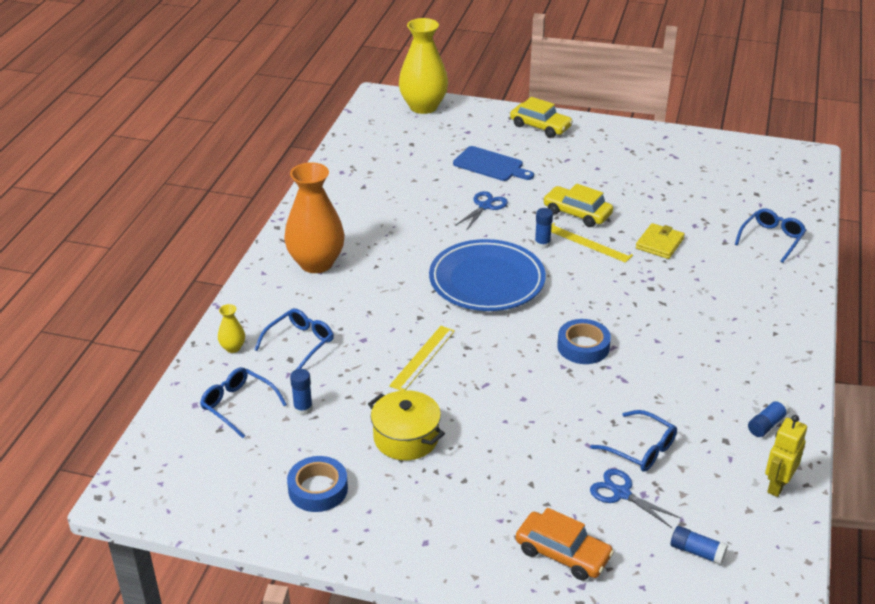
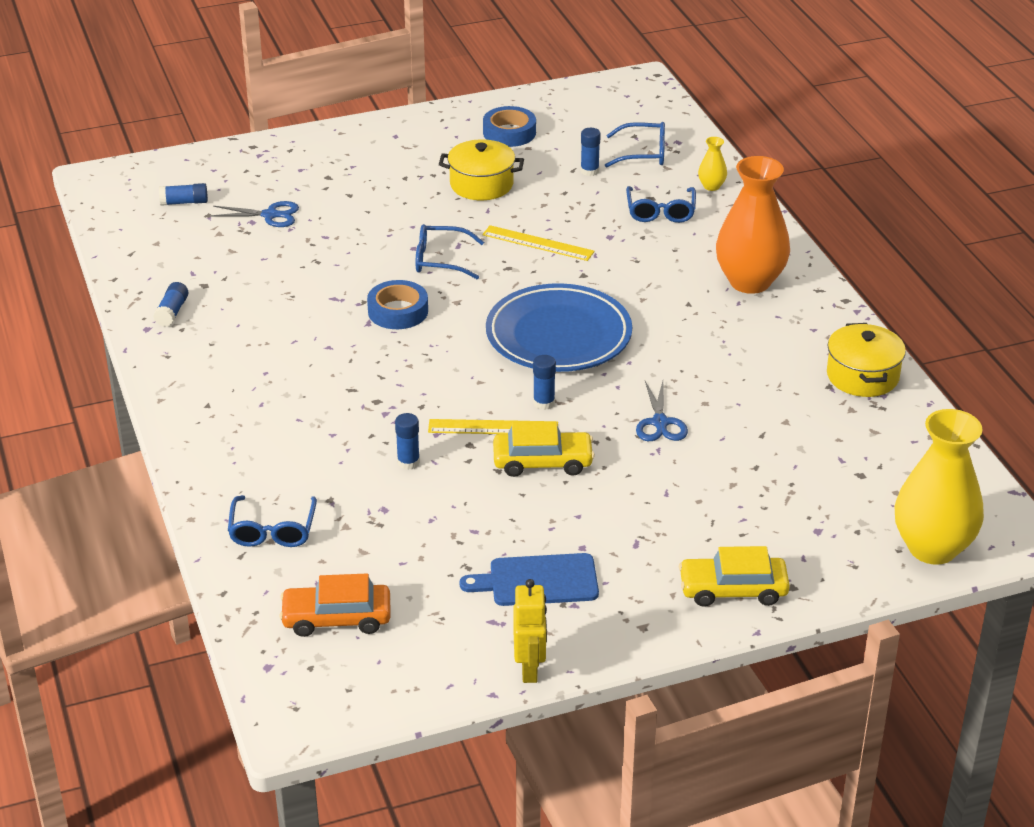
camera: 145 degrees right, 0 degrees up
(337, 184) = (862, 376): none -> yellow pot
(422, 358) = (538, 243): yellow ruler -> yellow ruler turned 60 degrees counterclockwise
(491, 165) = (722, 487): blue cutting board -> blue cutting board (538, 581)
(562, 553) = (287, 165): orange car -> orange car (337, 618)
(640, 449) = (277, 250): blue glasses -> blue glasses (441, 260)
(659, 243) = (408, 462): yellow wallet -> blue glue stick
(777, 485) = (140, 268): yellow robot -> yellow robot (530, 669)

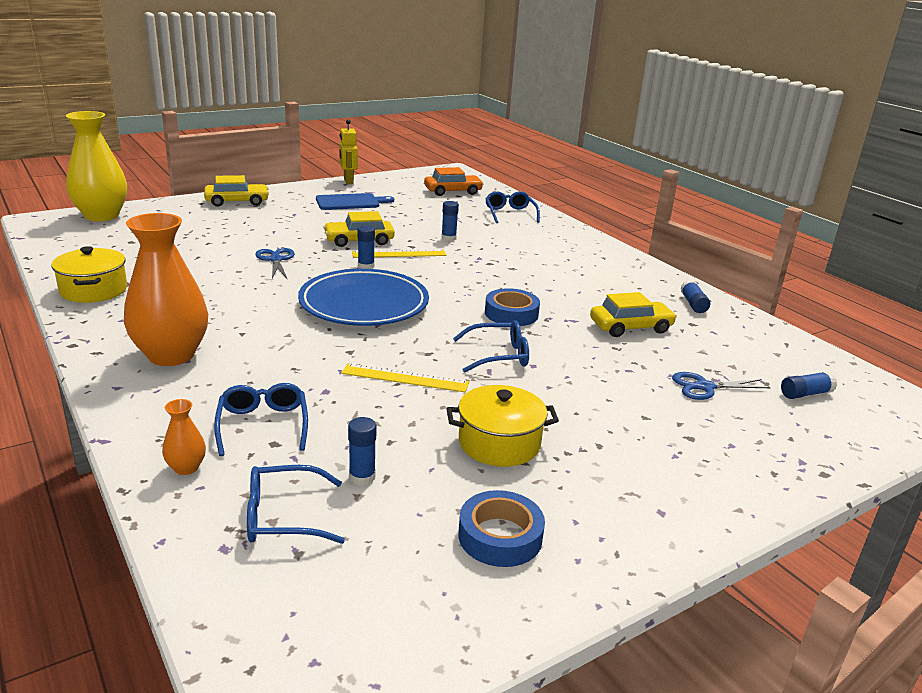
camera: 165 degrees right, 10 degrees down
(278, 284) = (630, 327): none -> yellow car
(711, 186) = (186, 468): yellow vase -> orange vase

